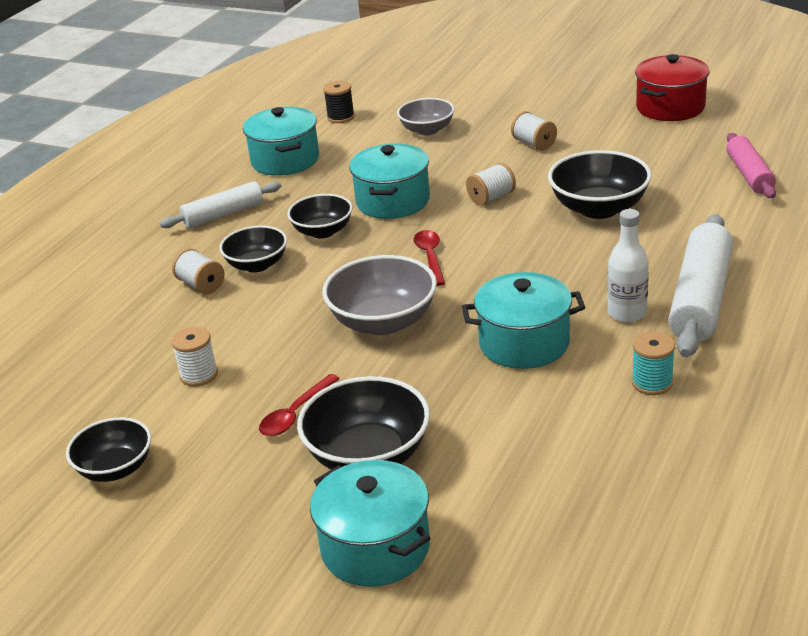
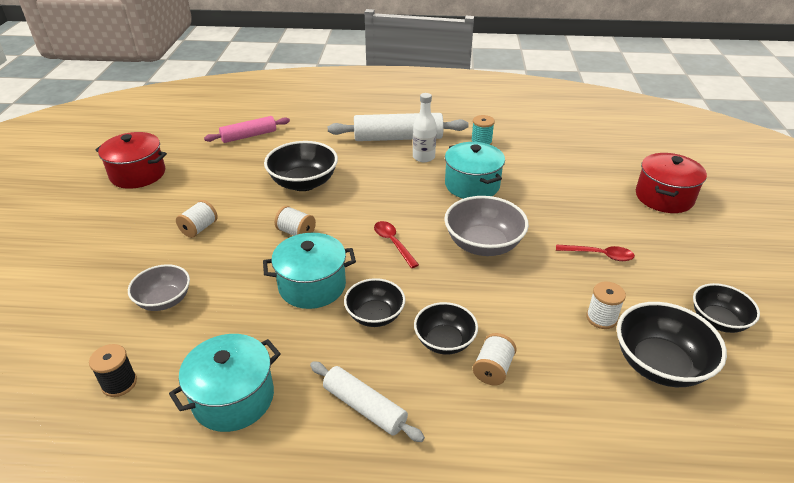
camera: 115 degrees left, 5 degrees up
(368, 456) = (608, 216): black bowl -> black bowl (659, 364)
(375, 548) = (664, 197): turquoise pot -> red pot
(430, 257) = (393, 243): red spoon -> red spoon turned 90 degrees clockwise

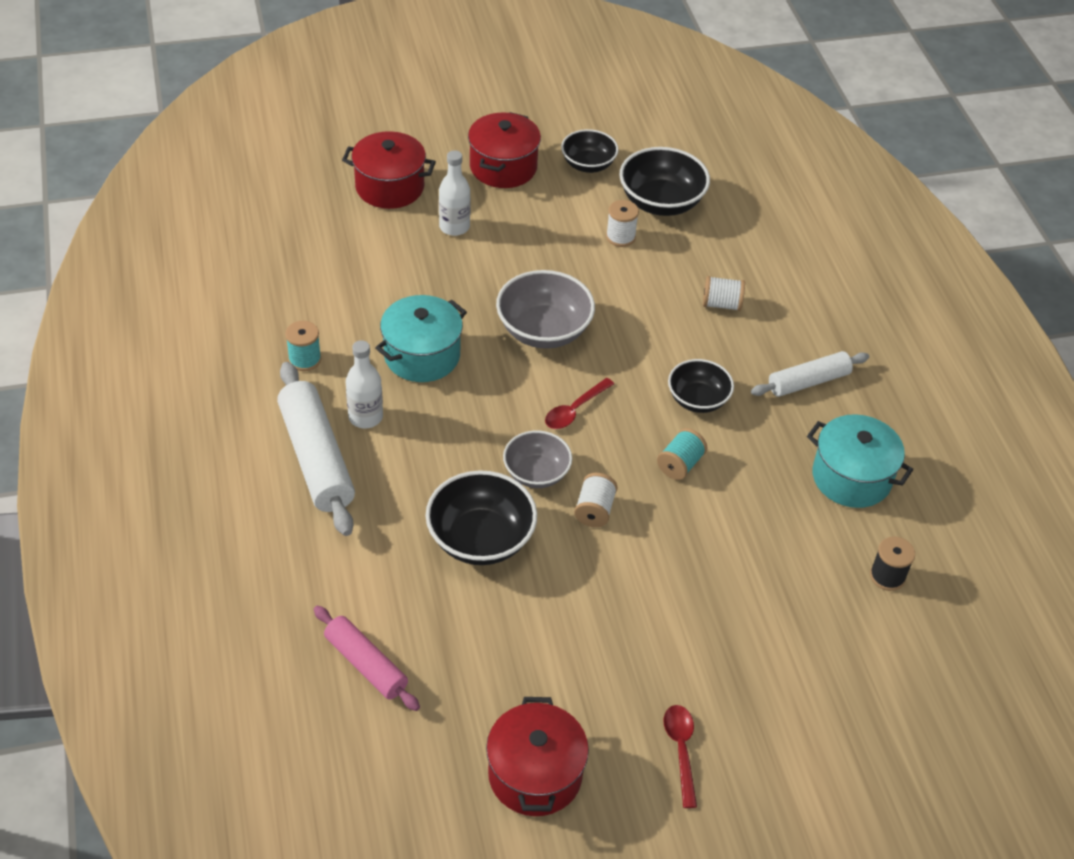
camera: 110 degrees left, 10 degrees up
(164, 300) = (768, 595): grey bowl -> grey bowl (536, 473)
(199, 228) = (630, 621): white spool -> none
(312, 286) = (680, 464): turquoise pot -> turquoise spool
(365, 407) = (808, 381): white rolling pin -> white rolling pin turned 45 degrees clockwise
(444, 341) = (705, 341): black bowl -> none
(599, 255) = (523, 239): red spoon -> red spoon (681, 750)
(614, 221) = (454, 227): none -> white bottle
(702, 262) = (503, 167): none -> red pot

